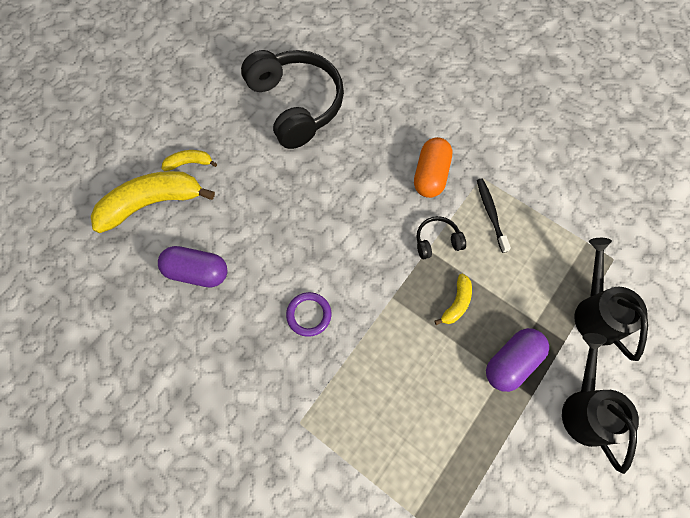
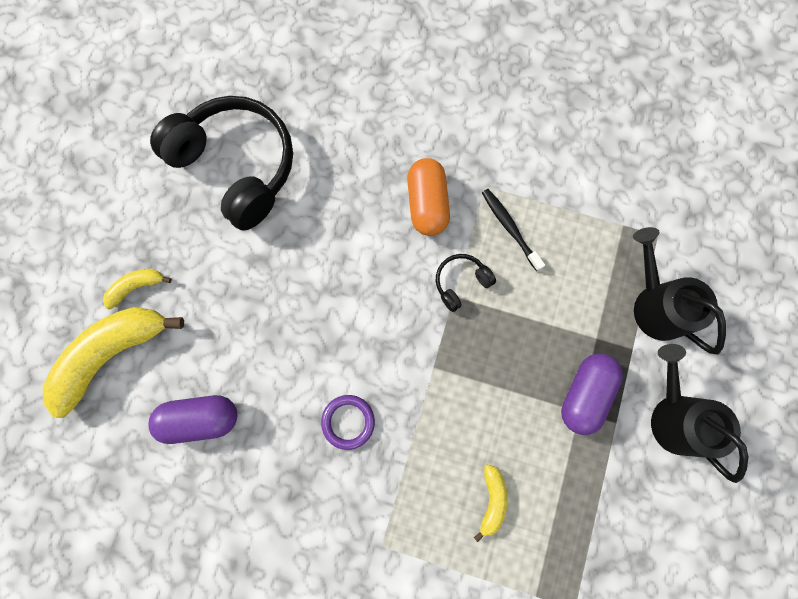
camera: 20 degrees left, 10 degrees up
(456, 303) = (505, 348): yellow banana -> yellow banana (492, 500)

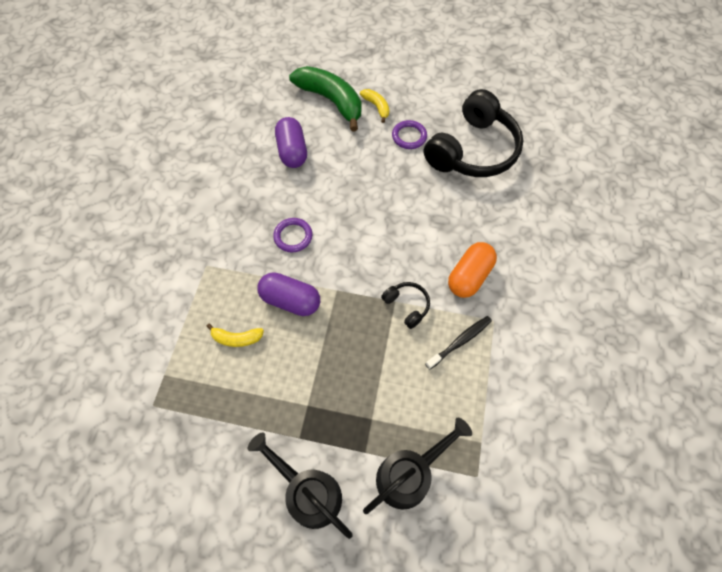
camera: 85 degrees right, 15 degrees down
(112, 354) = (331, 101): yellow banana -> green banana
(200, 247) = (409, 136): none -> purple ring
(427, 204) = (469, 276): orange capsule -> orange capsule turned 45 degrees counterclockwise
(584, 393) = (323, 409): purple capsule -> purple capsule (290, 300)
(673, 415) = (308, 492): black watering can -> black watering can turned 105 degrees counterclockwise

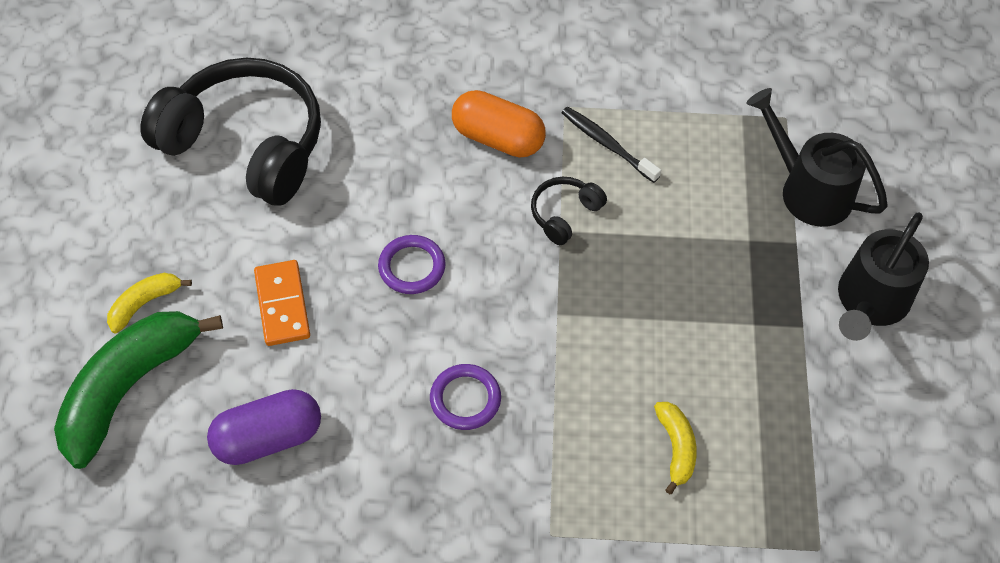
camera: 100 degrees left, 5 degrees down
(290, 300) = (590, 379): purple capsule -> none
(366, 161) = (282, 305): none -> orange domino
(409, 136) = (219, 242): purple ring -> purple ring (412, 267)

